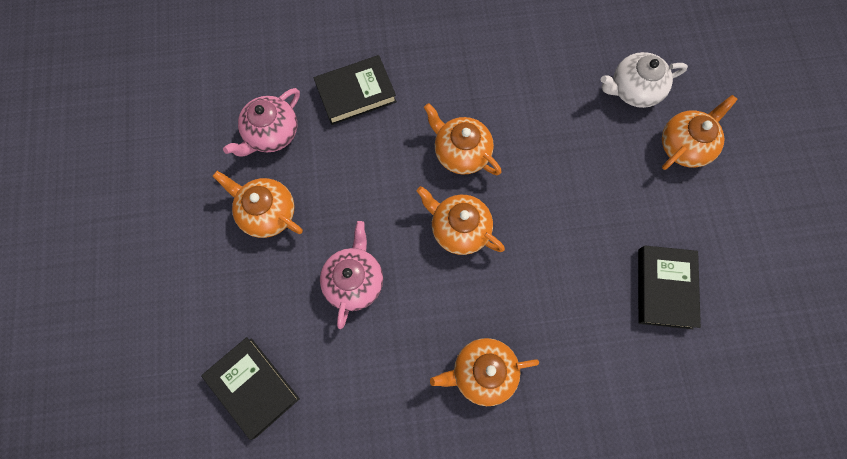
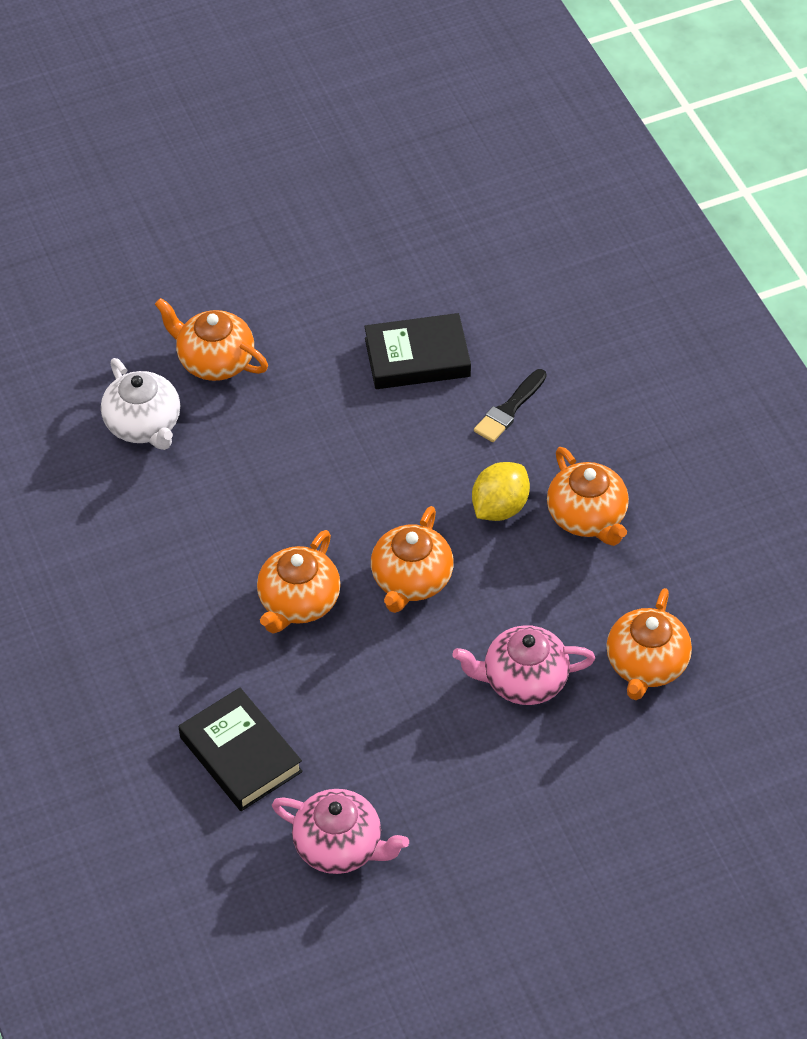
camera: 105 degrees left, 20 degrees down
(253, 387) = (701, 754): black book -> none
(267, 213) = (464, 813): orange teapot -> orange teapot (646, 665)
(507, 309) = (499, 507): none -> yellow lemon
(600, 344) = (509, 409): none -> black brush

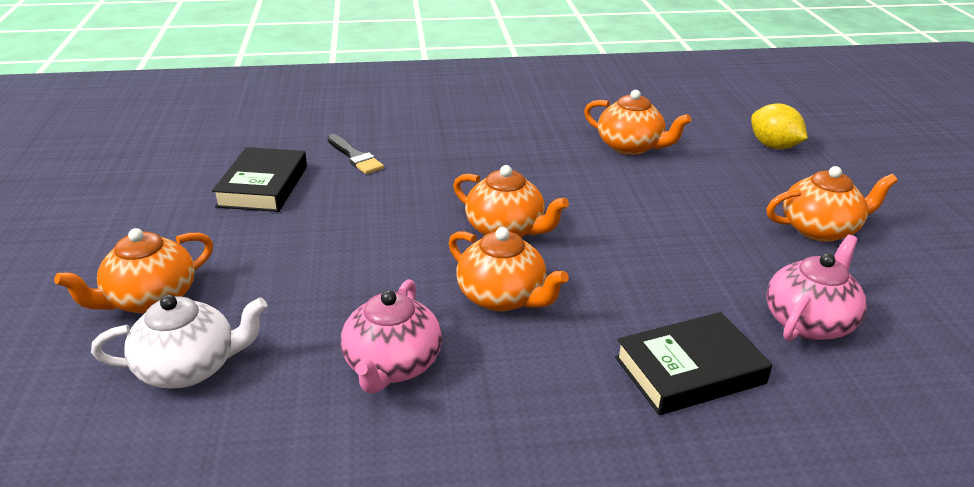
camera: 75 degrees left, 20 degrees down
(499, 507) = (451, 177): yellow lemon -> yellow lemon (773, 146)
(523, 680) = (632, 196): pink teapot -> pink teapot (392, 365)
(587, 517) = (483, 145): orange teapot -> orange teapot (820, 229)

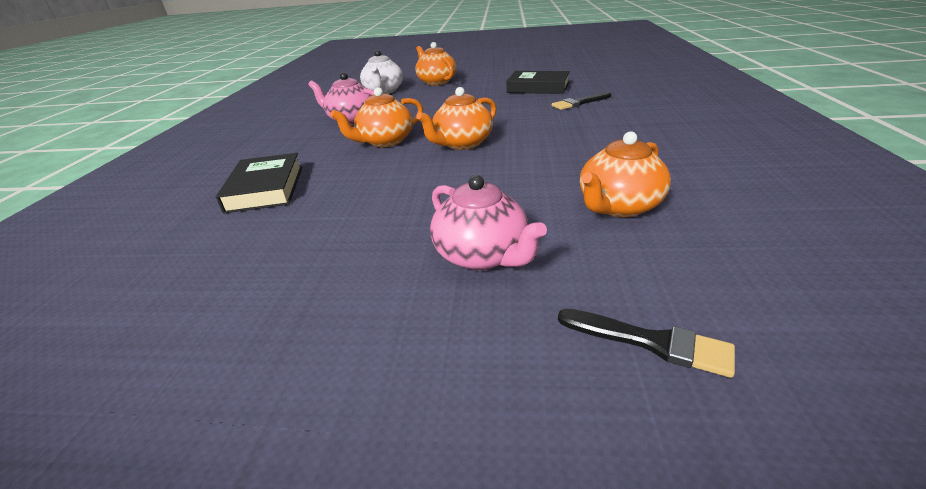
camera: 105 degrees right, 0 degrees up
(773, 146) = (651, 342): yellow lemon -> black brush
(809, 321) = (254, 250): pink teapot -> pink teapot (482, 255)
(820, 229) = (382, 309): orange teapot -> none

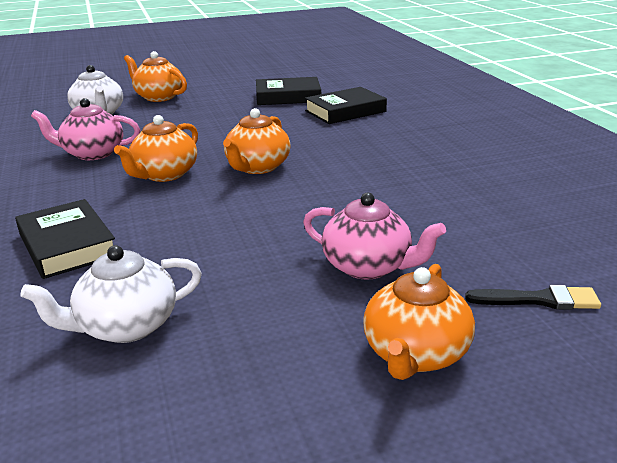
camera: 25 degrees left, 5 degrees down
(234, 268) = (126, 326): none -> white teapot
(579, 103) = (345, 111): black brush -> black book
(618, 206) = (451, 207): orange teapot -> orange teapot (415, 354)

